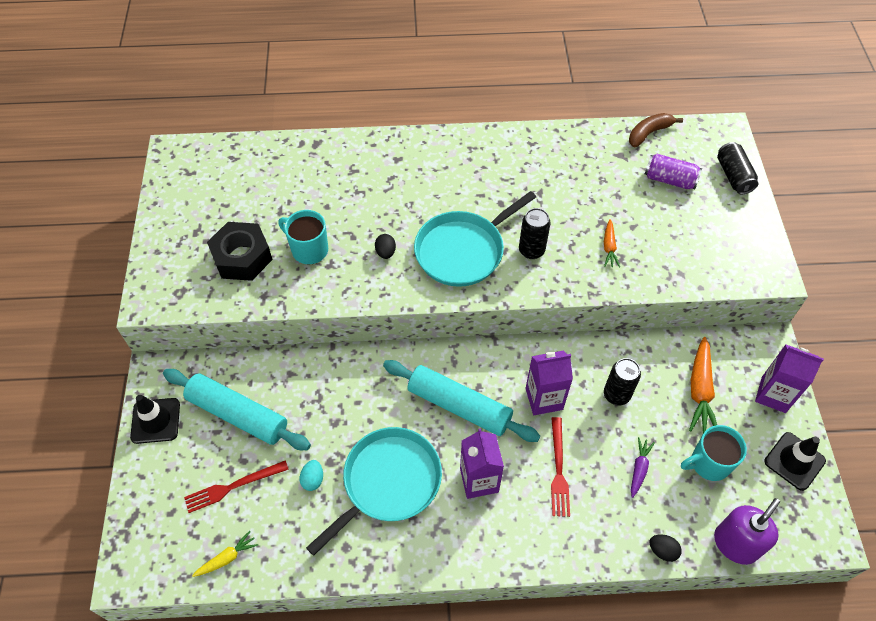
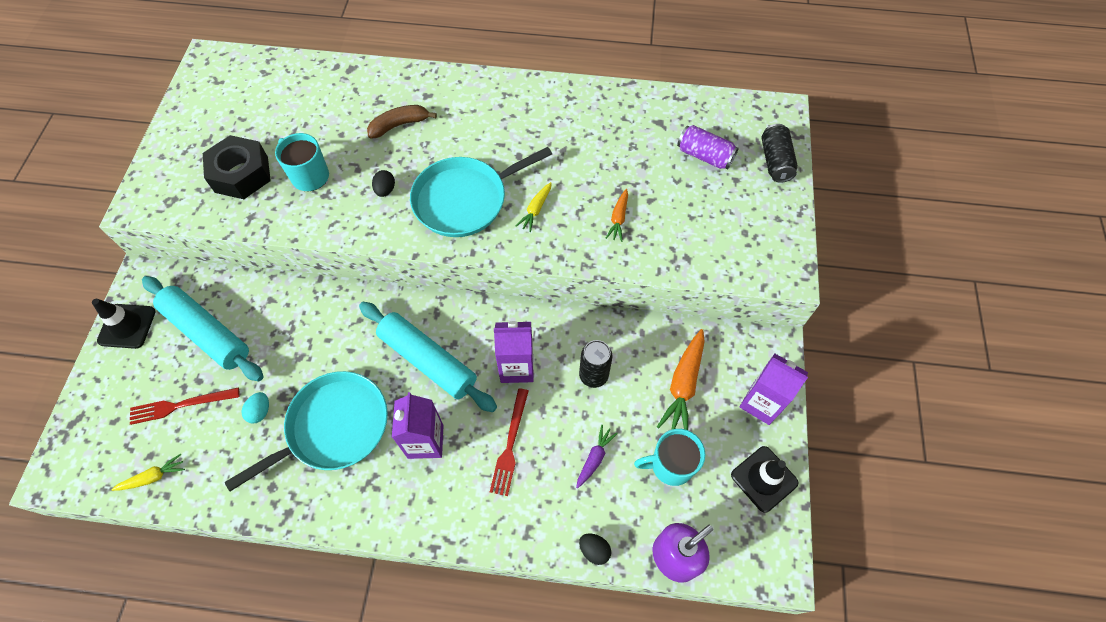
camera: 10 degrees right, 5 degrees up
(531, 250) = (535, 210): black can -> yellow carrot
(649, 133) = (697, 103): brown banana -> brown banana (399, 125)

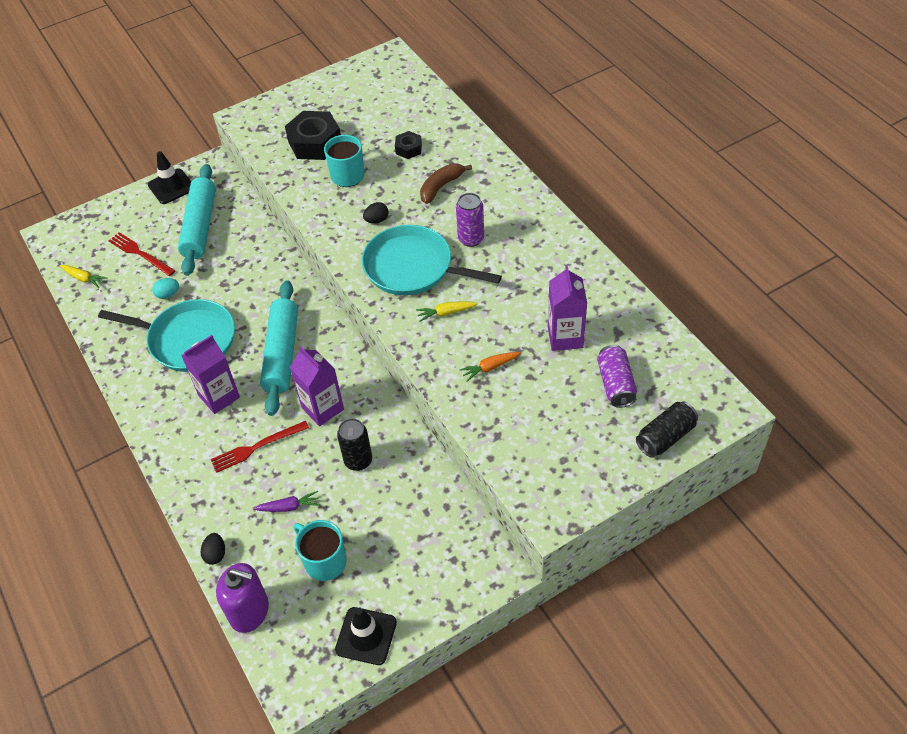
camera: 55 degrees right, 10 degrees down
(331, 117) = (408, 149): none -> black nut
(399, 125) = (441, 187): brown banana -> brown banana turned 75 degrees counterclockwise
(477, 144) = (471, 239): none -> purple can
(683, 385) = (402, 526): orange carrot -> none
(761, 403) = (435, 593): purple carton -> purple carton (565, 337)

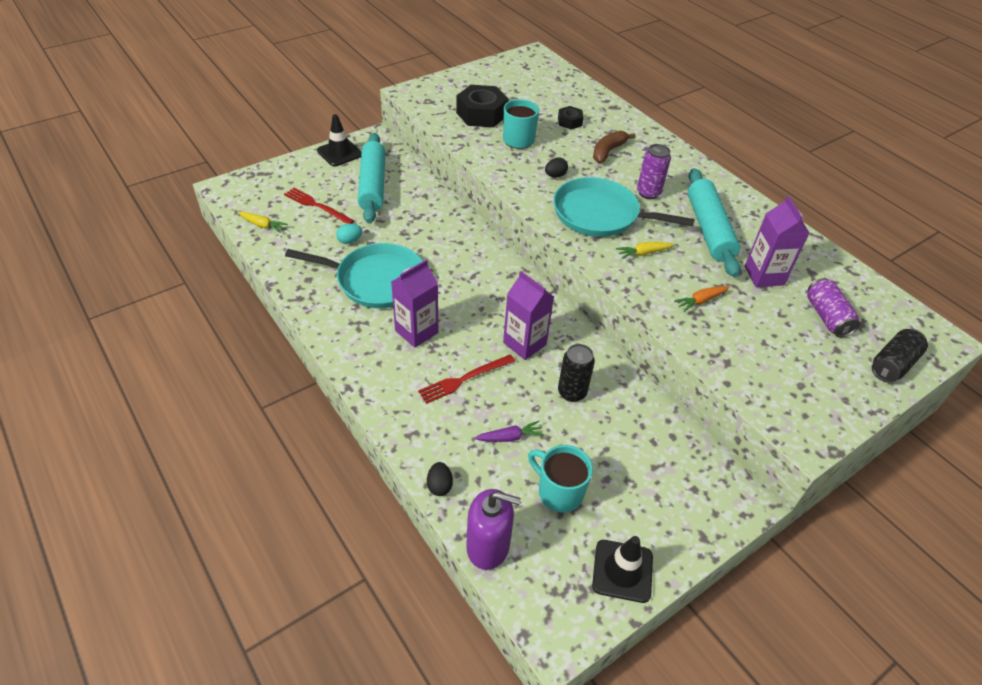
camera: 10 degrees left, 5 degrees down
(282, 353) = (473, 294): turquoise rolling pin -> turquoise rolling pin (708, 229)

